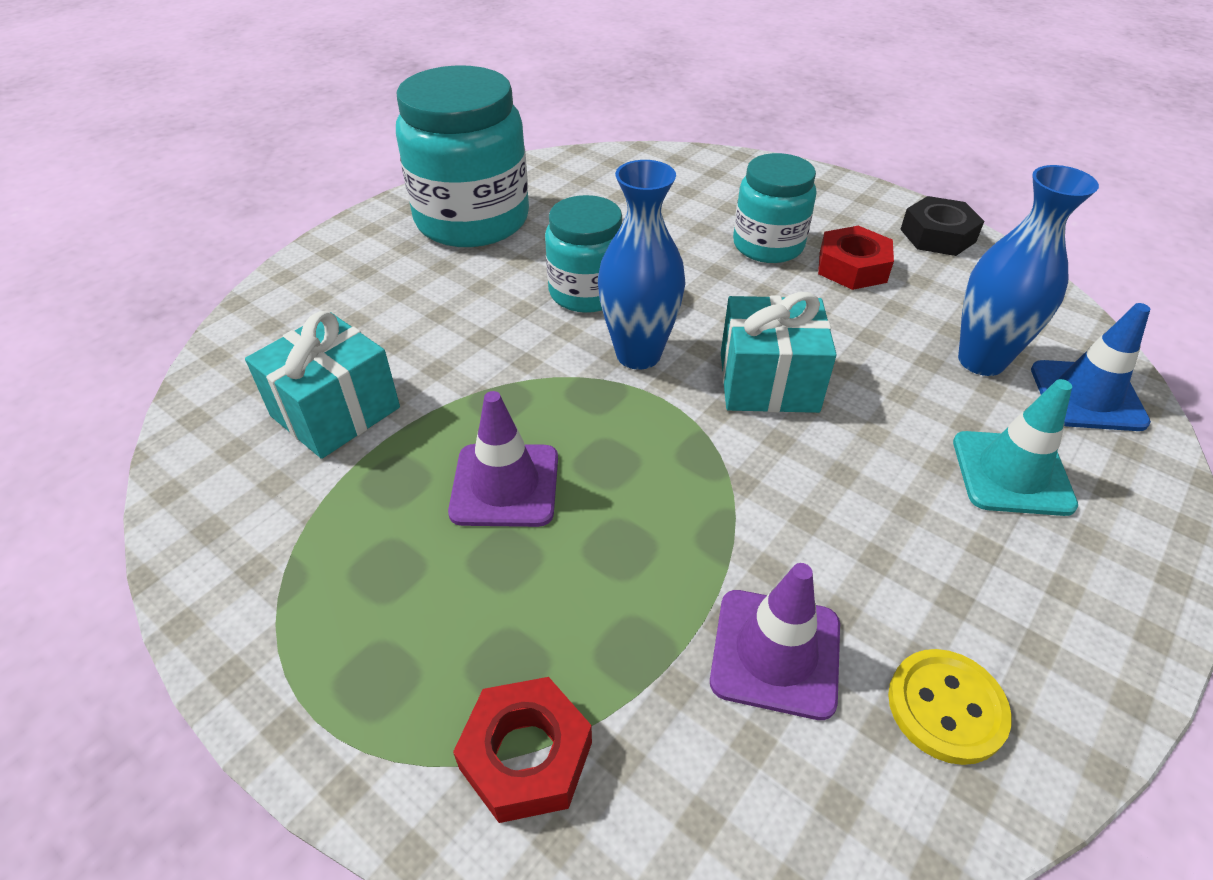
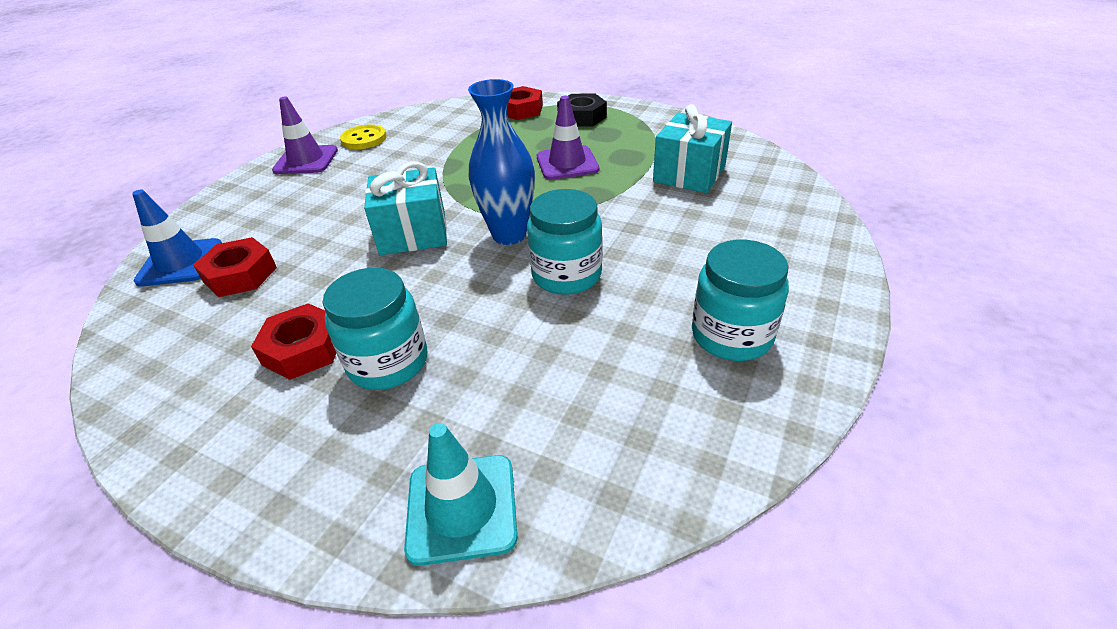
camera: 170 degrees right, 5 degrees down
(472, 220) = (731, 335): turquoise jar -> turquoise jar, size x0.60
(775, 653) = (428, 140): purple traffic cone -> purple traffic cone (306, 160)
(937, 235) = (172, 418): black nut -> black nut (582, 117)
(981, 360) = (240, 275): blue vase -> red nut
(1012, 473) = (275, 212): turquoise traffic cone -> turquoise traffic cone (462, 508)

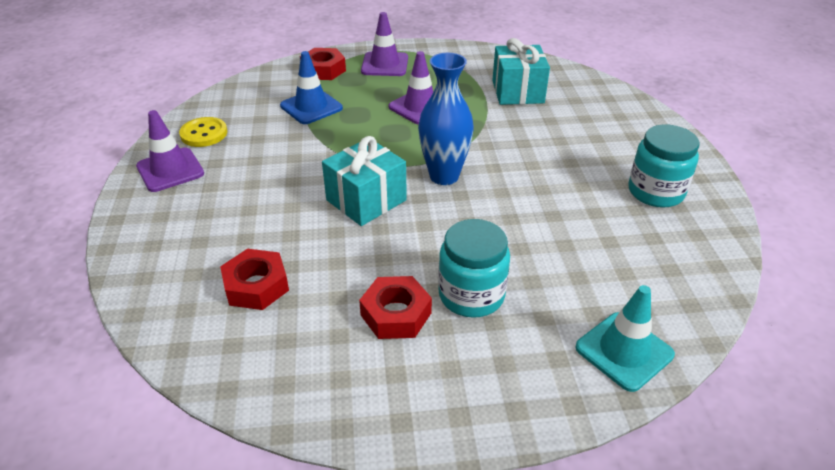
camera: 35 degrees left, 0 degrees up
(180, 263) = (177, 299): blue traffic cone -> blue traffic cone (311, 107)
(566, 275) = (519, 190): turquoise jar -> none
(582, 117) = (385, 64): black nut -> purple traffic cone

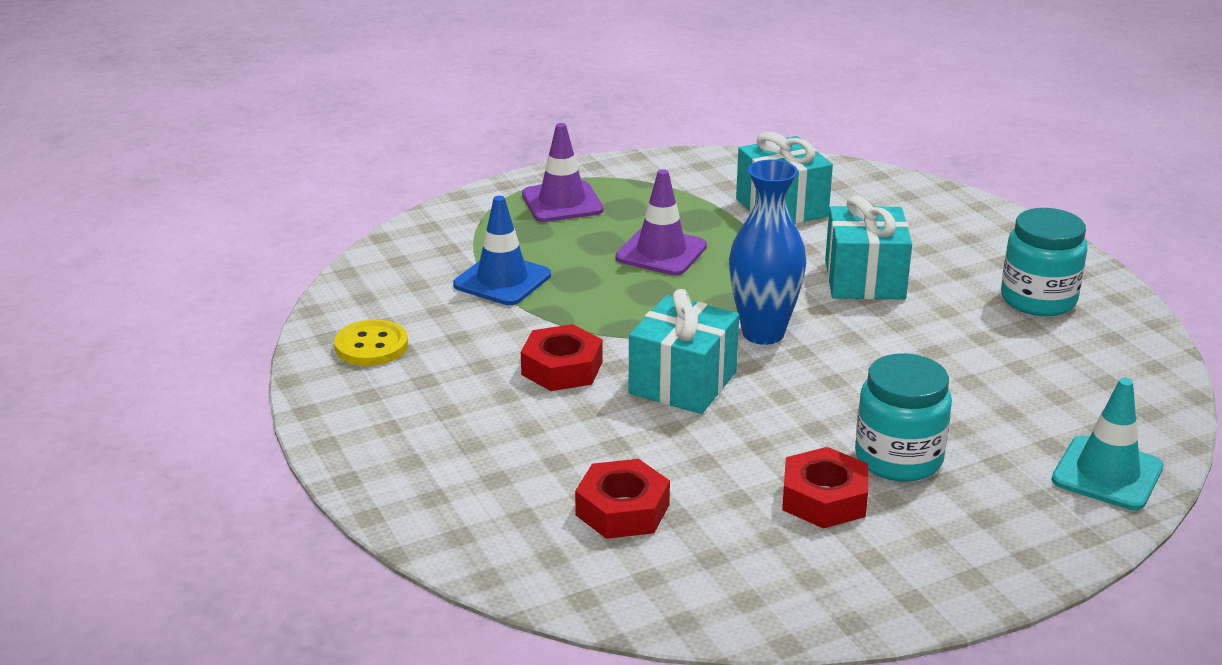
camera: 20 degrees left, 10 degrees down
(170, 170) = (367, 402): purple traffic cone -> none
(323, 70) = (475, 225): red nut -> red nut (562, 368)
(539, 152) = (864, 279): none -> turquoise gift

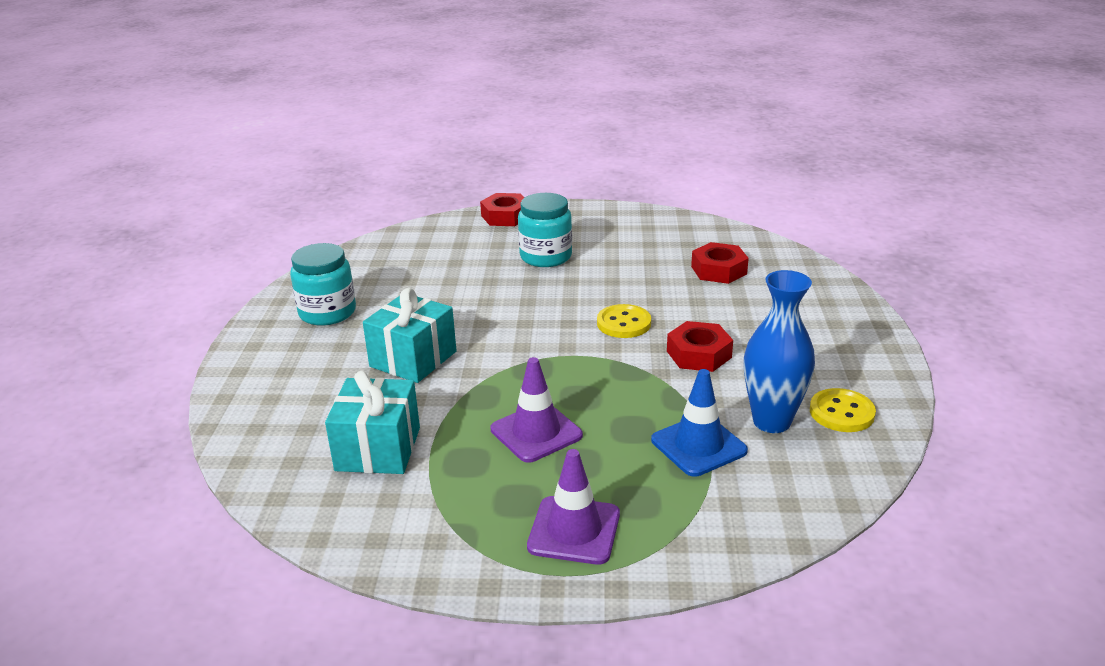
camera: 150 degrees left, 0 degrees up
(683, 383) = (623, 323): turquoise gift -> yellow button
(763, 333) = (535, 340): blue vase -> blue vase (771, 421)
(824, 499) = (606, 250): red nut -> red nut (505, 216)
(1107, 474) = (455, 228): turquoise traffic cone -> none

